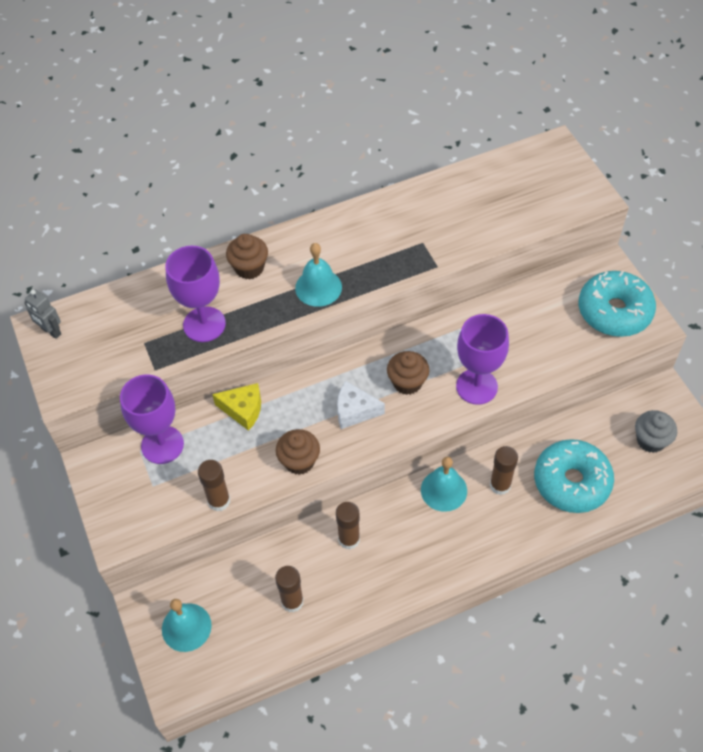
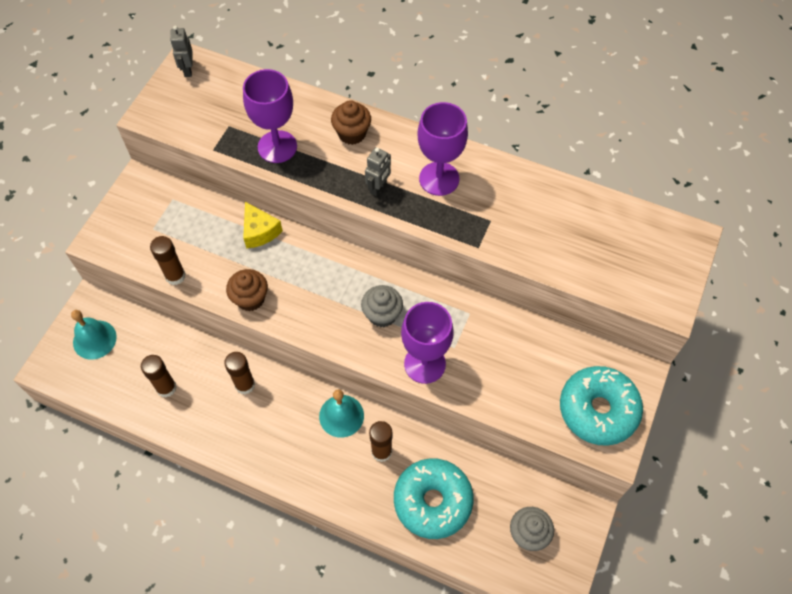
camera: 45 degrees right, 5 degrees up
(162, 445) = (188, 208): purple goblet -> purple goblet (439, 179)
(318, 287) = (378, 187): turquoise bell -> grey robot
(355, 411) = (324, 300): white cheese -> none
(407, 382) = (382, 315): brown cupcake -> grey cupcake

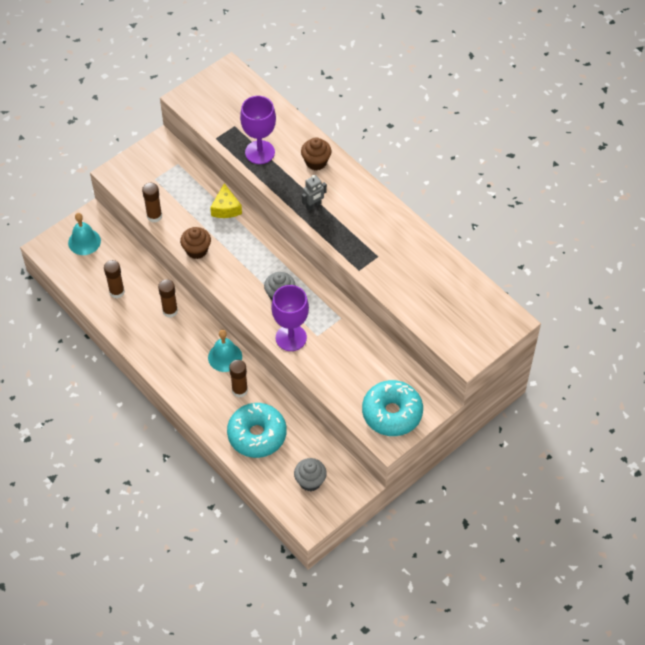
camera: 25 degrees right, 5 degrees down
(188, 70) = (226, 76): grey robot -> none
(439, 179) = (359, 215): purple goblet -> none

